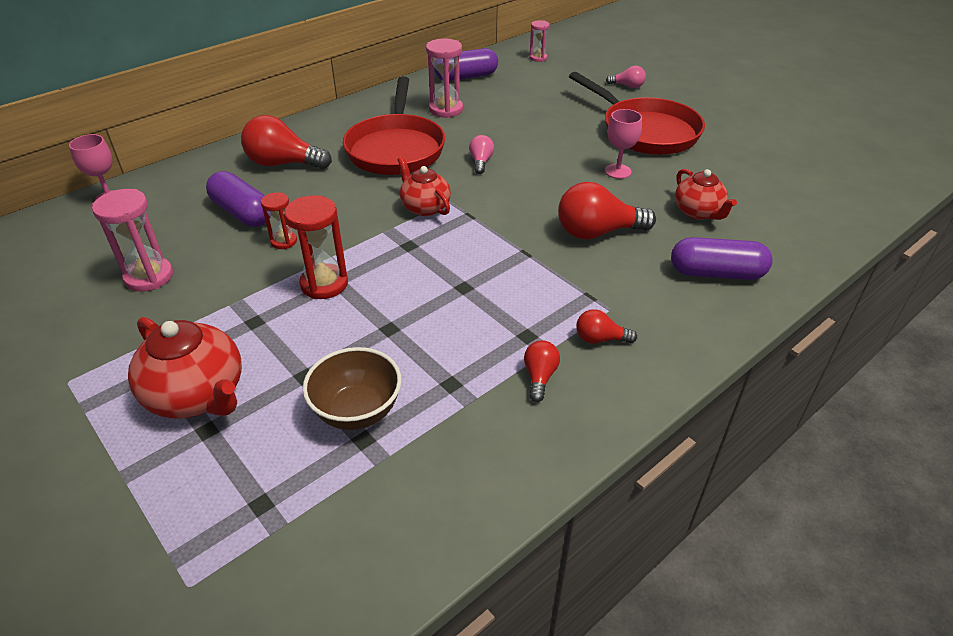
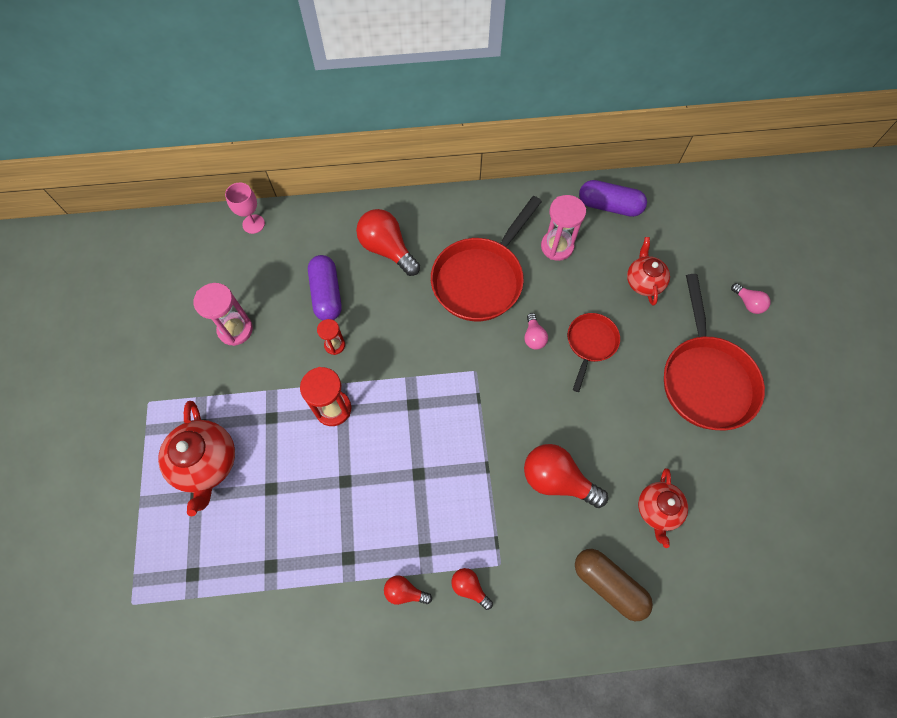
camera: 35 degrees right, 25 degrees up
(357, 411) = (281, 541): brown bowl -> none
(425, 207) = (452, 367): red teapot -> red teapot (644, 282)
(481, 162) = (533, 337): pink light bulb -> pink light bulb turned 135 degrees clockwise
(534, 147) = (590, 344): none -> red pan
(538, 58) = (699, 210): pink hourglass -> none
(539, 377) = (405, 592): red light bulb -> red light bulb turned 120 degrees counterclockwise
(617, 171) = (635, 418): pink goblet -> none
(716, 273) = (609, 584): purple capsule -> brown capsule

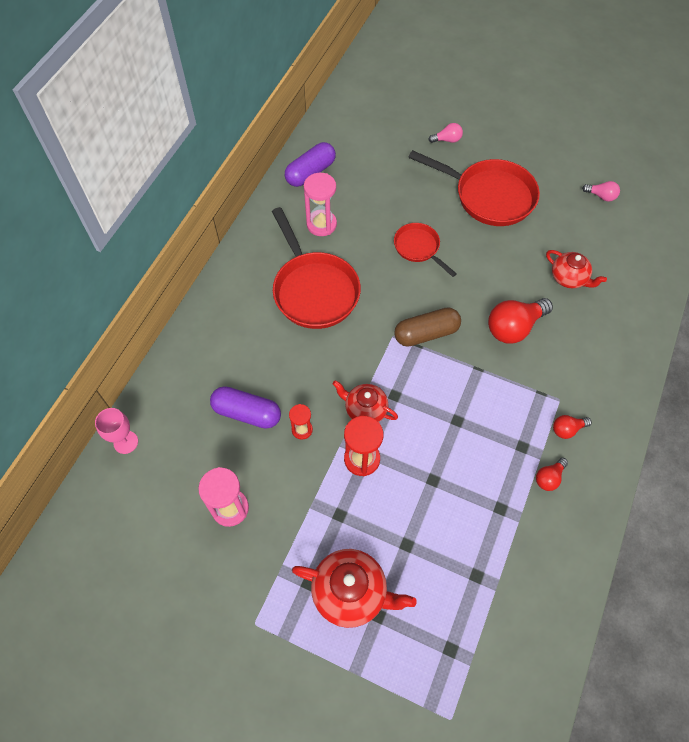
camera: 60 degrees left, 5 degrees down
(387, 249) = (236, 344): red light bulb -> none
(533, 337) = (389, 281): pink light bulb -> pink light bulb (601, 196)
(609, 584) = (607, 337): brown capsule -> brown capsule (426, 333)
(644, 282) = (389, 188): red teapot -> red teapot (365, 410)

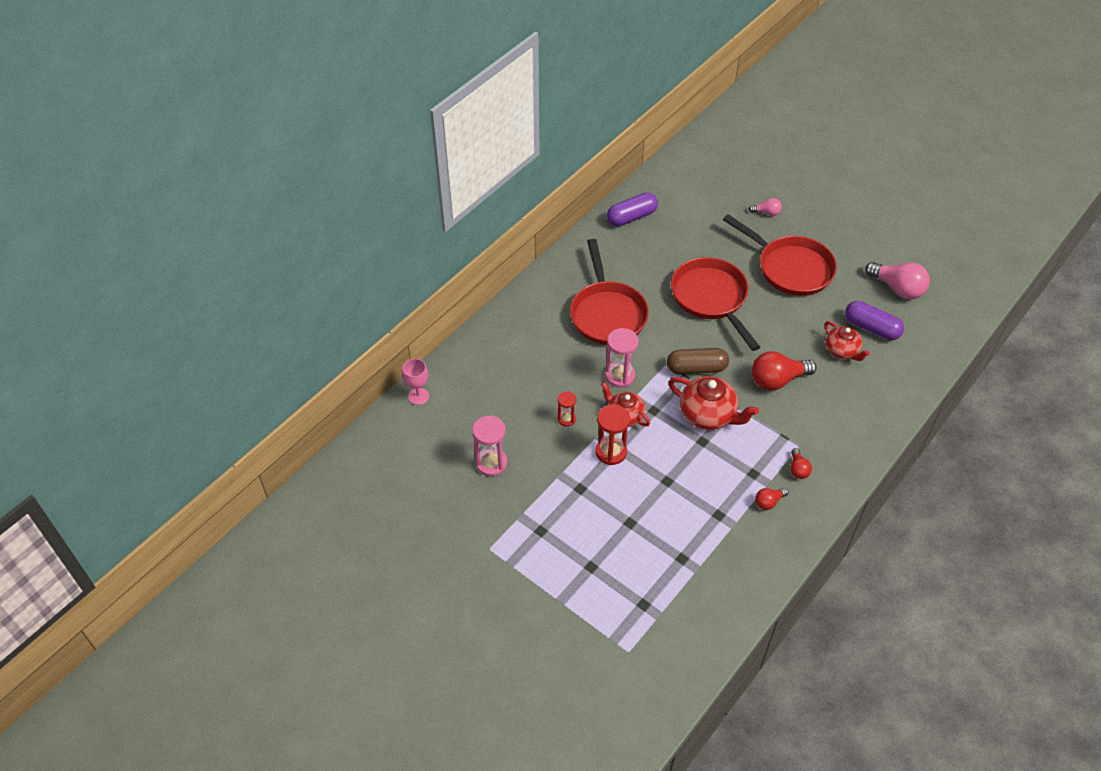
camera: 15 degrees right, 10 degrees down
(247, 413) = (524, 396): purple capsule -> purple capsule (871, 328)
(321, 224) = (629, 262): pink hourglass -> pink hourglass (620, 376)
(351, 592) = (573, 545): red teapot -> red teapot (708, 415)
(418, 248) = (711, 298): red pan -> red pan, size x1.81
(567, 429) = (798, 469): red light bulb -> red light bulb turned 90 degrees counterclockwise
(601, 196) = (897, 288): pink light bulb -> pink light bulb, size x1.94

